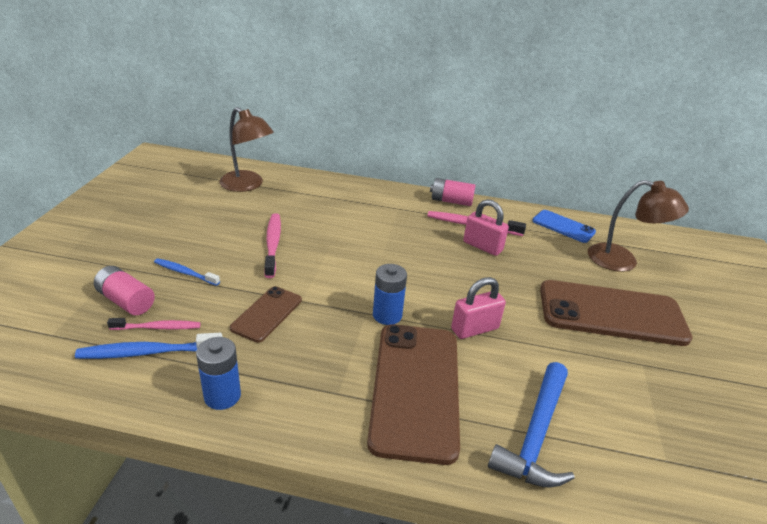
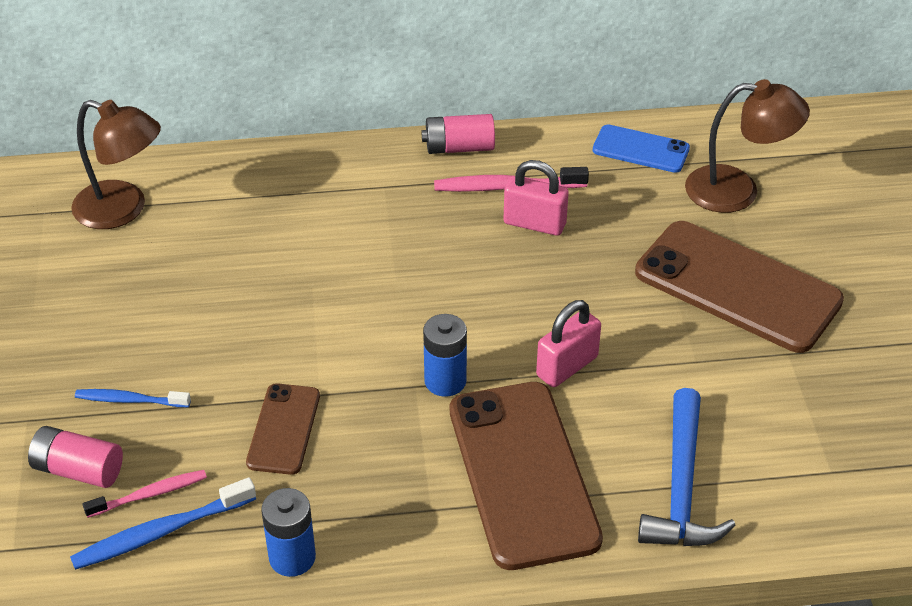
camera: 15 degrees left, 10 degrees up
(273, 244) = (228, 312): pink toothbrush -> none
(611, 313) = (737, 287): brown phone -> brown phone turned 45 degrees clockwise

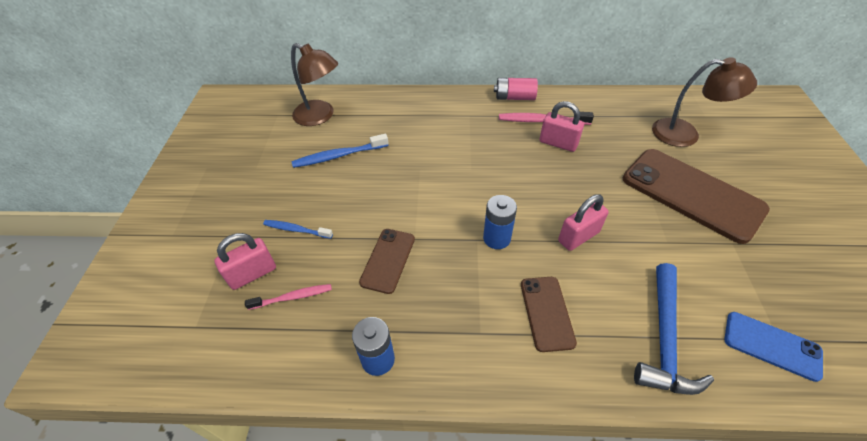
camera: 10 degrees right, 5 degrees up
(78, 470) = (252, 274): pink battery -> pink padlock
(160, 532) = (293, 327): blue toothbrush -> blue toothbrush (338, 156)
(522, 474) = (546, 313): brown phone -> brown phone, size x0.52
(640, 149) = (623, 106): blue phone -> blue phone (771, 345)

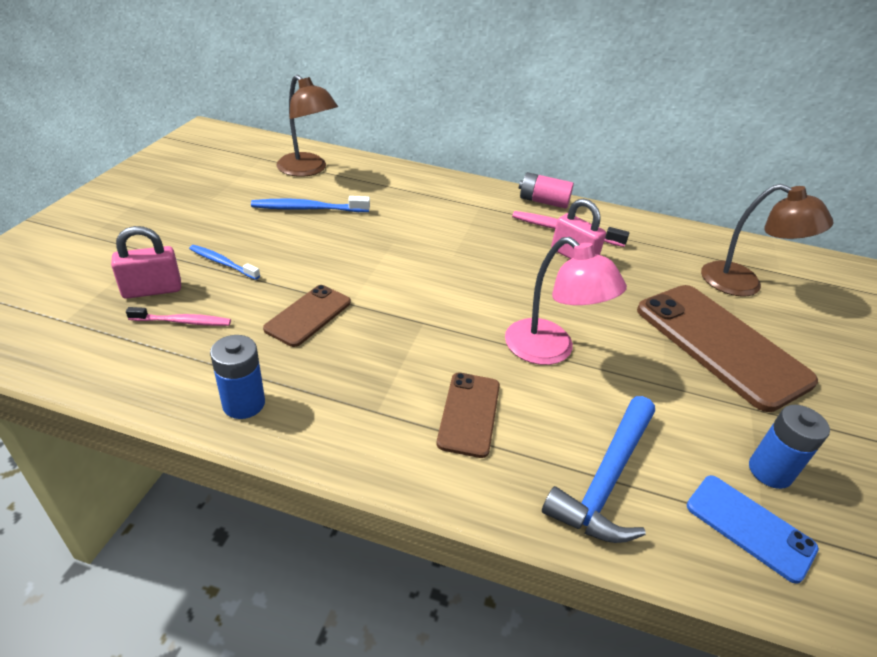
camera: 10 degrees right, 10 degrees down
(497, 238) = (448, 327): blue battery -> blue battery (770, 471)
(578, 237) = (550, 350): pink padlock -> pink lamp

